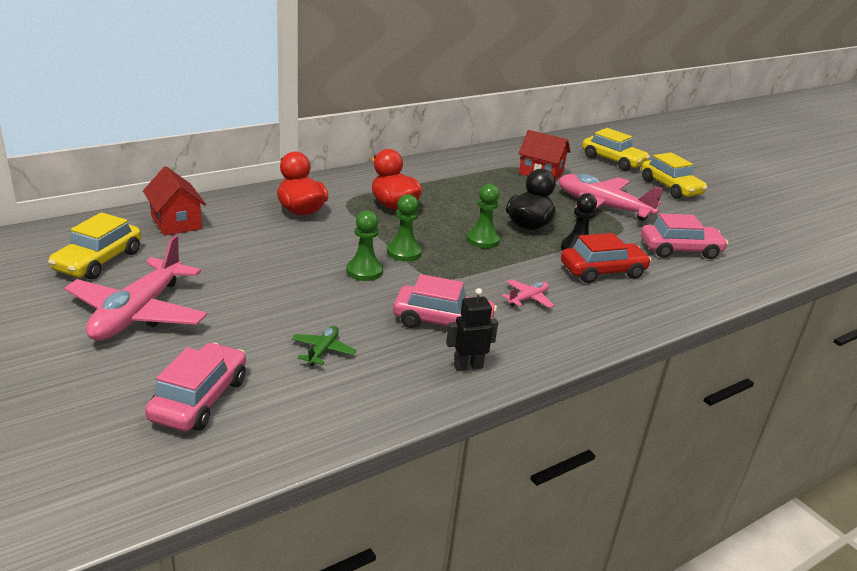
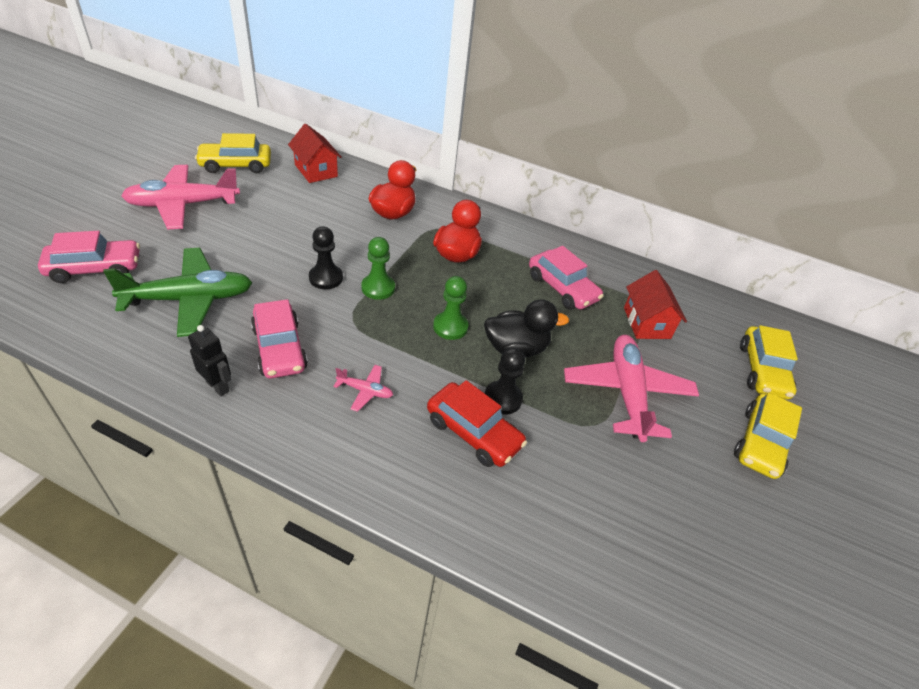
camera: 55 degrees right, 15 degrees up
(176, 222) = (316, 171): red house -> red house turned 60 degrees counterclockwise
(323, 351) = (189, 299): green plane -> green plane, size x2.31
(364, 271) = (326, 278): green pawn -> black pawn
(680, 250) = (597, 491): pink car -> pink car (562, 288)

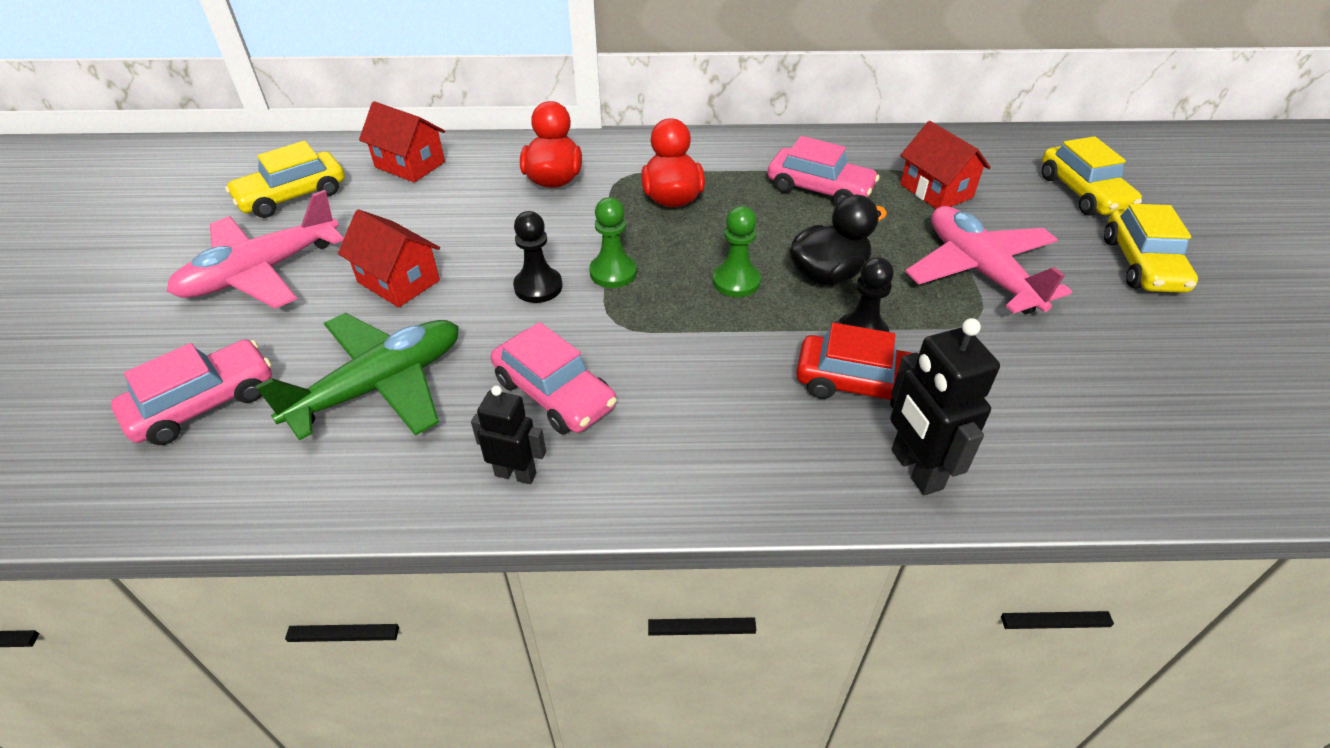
camera: 20 degrees left, 0 degrees up
(250, 241) = (398, 281): none -> red house
(365, 391) = (702, 395): pink plane -> none
(458, 504) = (915, 469): none -> black robot

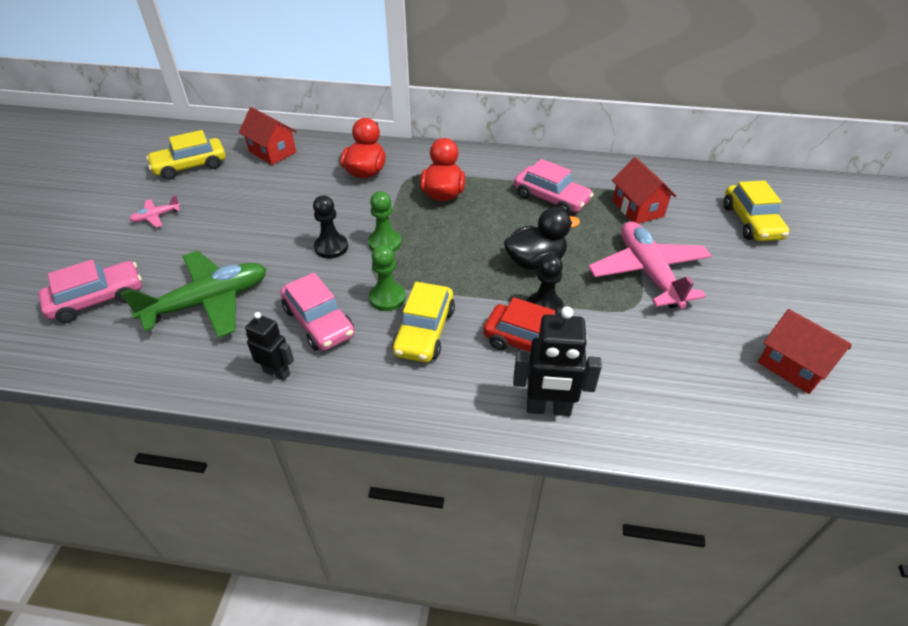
camera: 10 degrees right, 0 degrees up
(261, 272) = (156, 217): pink plane -> pink plane, size x0.43
(398, 281) = (241, 233): red house -> red house (793, 366)
(736, 281) = (468, 259): green pawn -> green pawn (387, 298)
(915, 469) = (548, 408): black robot -> black robot turned 75 degrees counterclockwise
(1142, 264) = (776, 282): yellow car -> yellow car (424, 331)

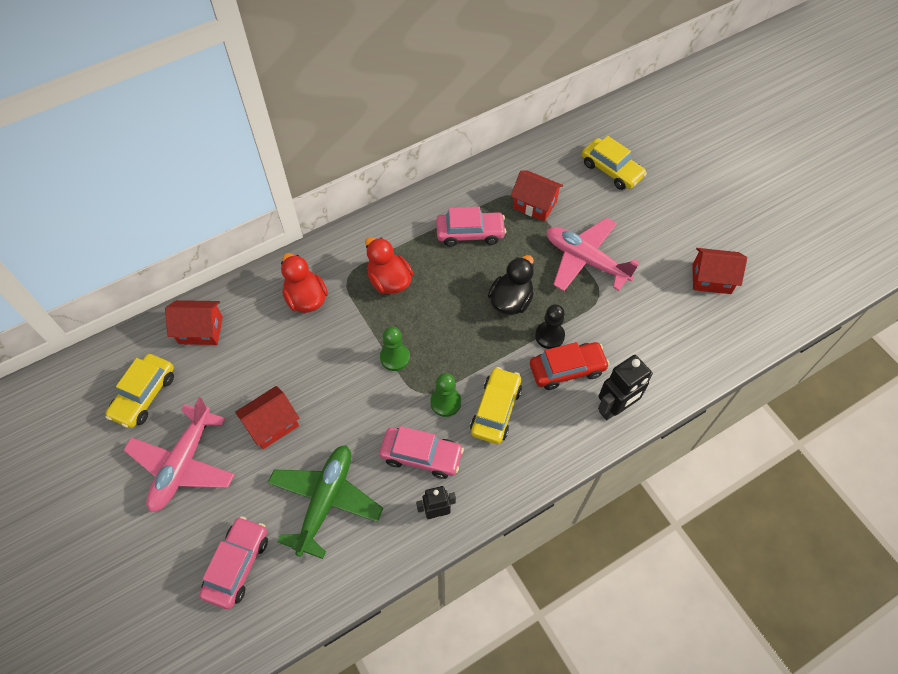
camera: 40 degrees left, 15 degrees up
(156, 217) = (183, 464): pink plane -> pink plane, size x2.31
(241, 230) = (272, 425): none -> red house
(331, 247) = (360, 389): black pawn -> none
(424, 331) = (495, 410): yellow car -> yellow car turned 135 degrees counterclockwise

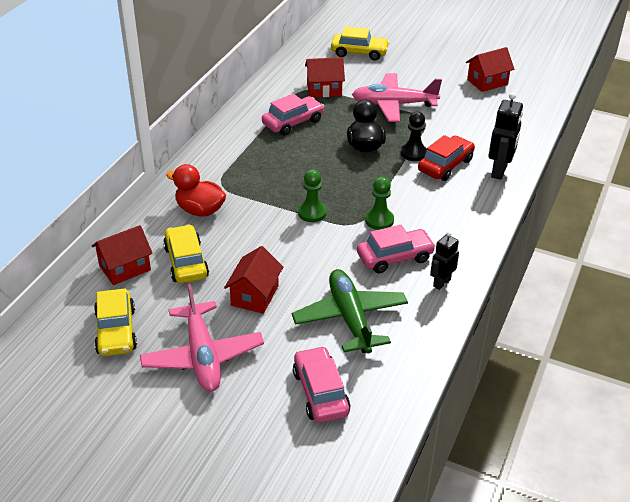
camera: 35 degrees left, 20 degrees down
(389, 281) = (259, 173): red duck -> none
(495, 410) = (420, 208): yellow car -> yellow car (186, 262)

